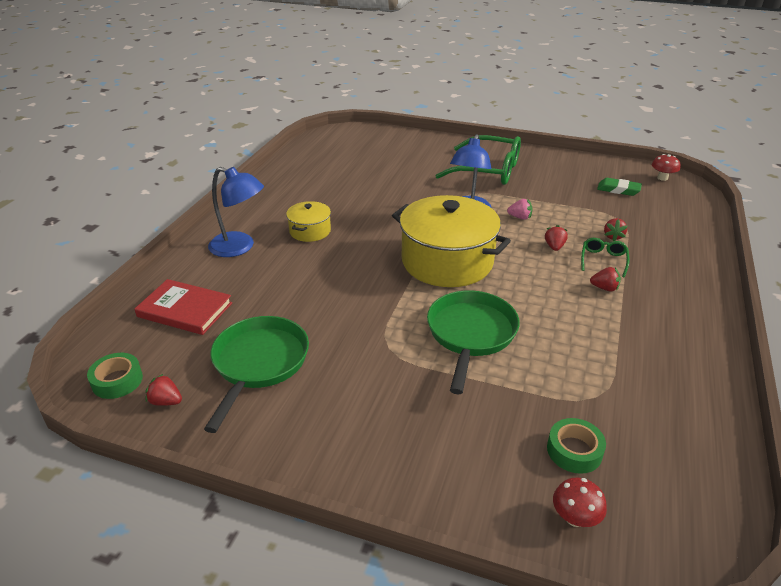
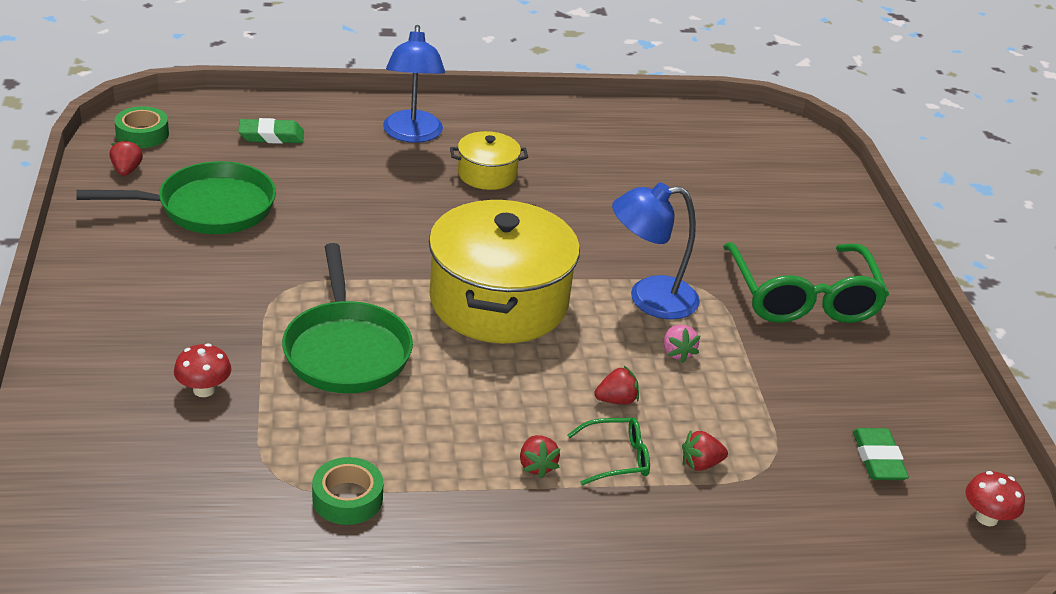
camera: 60 degrees right, 0 degrees up
(185, 310) = (271, 136): red book -> green eraser
(470, 334) = (346, 350): green pan -> green pan turned 90 degrees clockwise
(574, 451) = (170, 467): green tape -> green tape (347, 498)
(575, 518) = (66, 477): red mushroom -> red mushroom (204, 390)

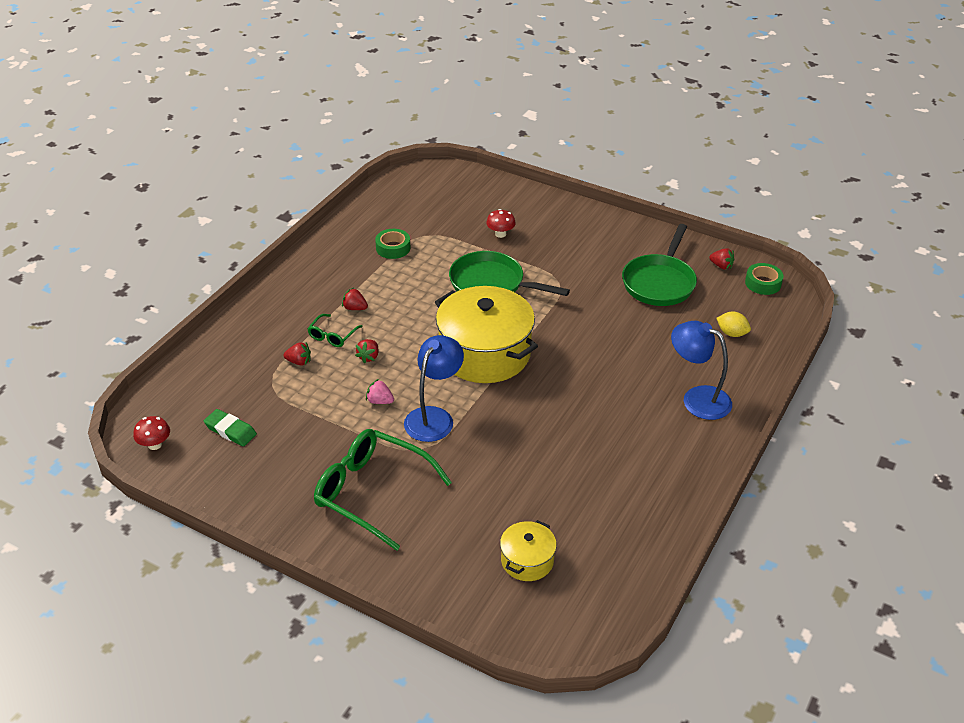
camera: 130 degrees right, 5 degrees up
(271, 136) = (732, 333): green eraser -> yellow lemon
(487, 174) = (622, 412): yellow pot -> yellow pot (527, 560)
(700, 464) = (299, 362): red strawberry -> red strawberry turned 75 degrees clockwise

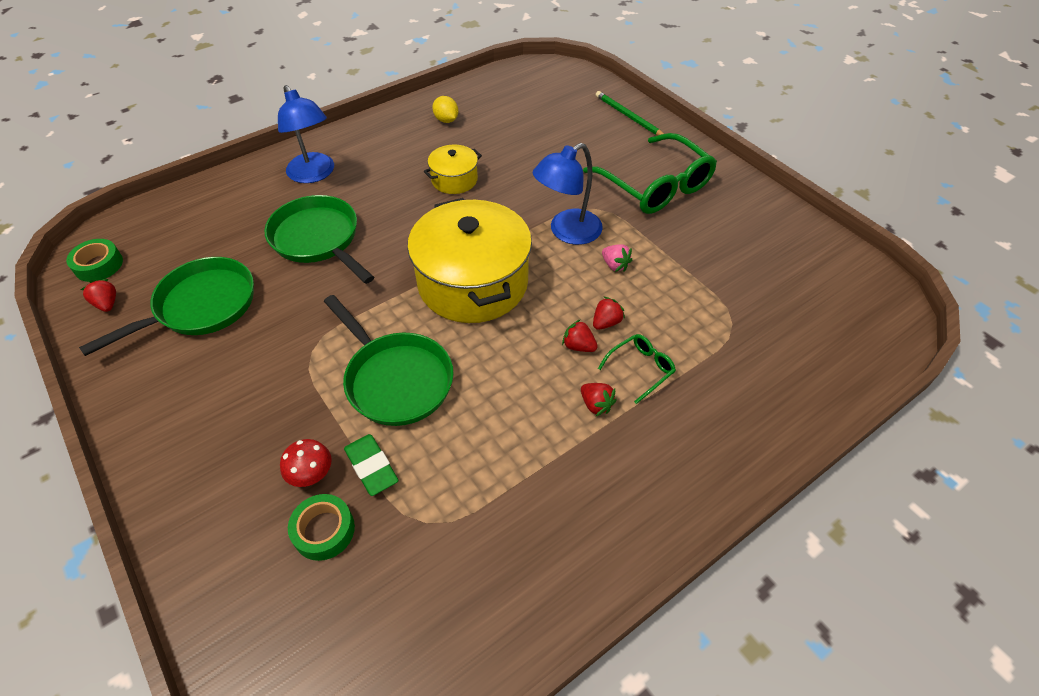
camera: 155 degrees left, 10 degrees up
(155, 445) = (872, 293): red mushroom -> none
(230, 430) = (786, 283): green eraser -> green eraser (371, 467)
(299, 362) = (693, 344): red strawberry -> red strawberry (578, 346)
(393, 248) = (490, 510): green tape -> green tape (324, 530)
(437, 583) = (628, 116): none -> green pencil
(527, 560) = (554, 111): yellow pot -> yellow pot (454, 180)
(631, 347) = (318, 239): none -> green pan
(732, 333) = (207, 221): yellow lemon -> yellow lemon (446, 120)

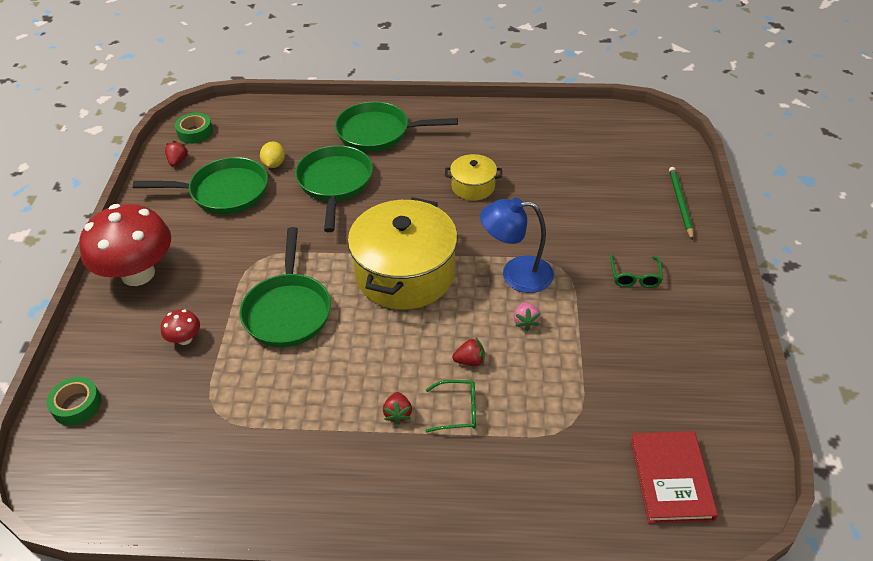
camera: 40 degrees right, 5 degrees down
(181, 443) = (138, 274): none -> red mushroom
(314, 174) = (378, 132): blue lamp -> green pan
(324, 530) = (160, 377): green tape -> green tape (77, 405)
(371, 467) = (220, 357): green eraser -> none
(446, 120) = (517, 134): yellow lemon -> yellow lemon (274, 164)
(578, 346) = (430, 365): red strawberry -> none
(656, 186) = (635, 277): green glasses -> green glasses, size x0.46
(836, 318) = (671, 479): none -> red book

